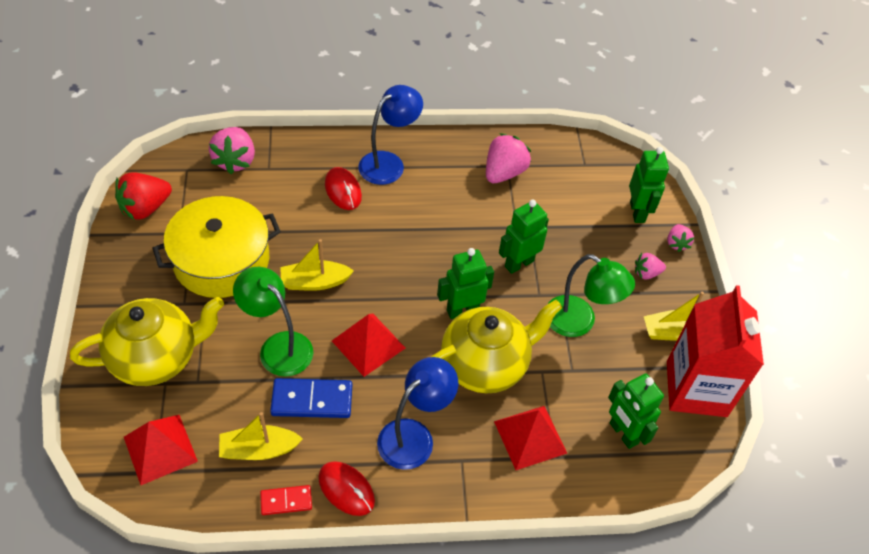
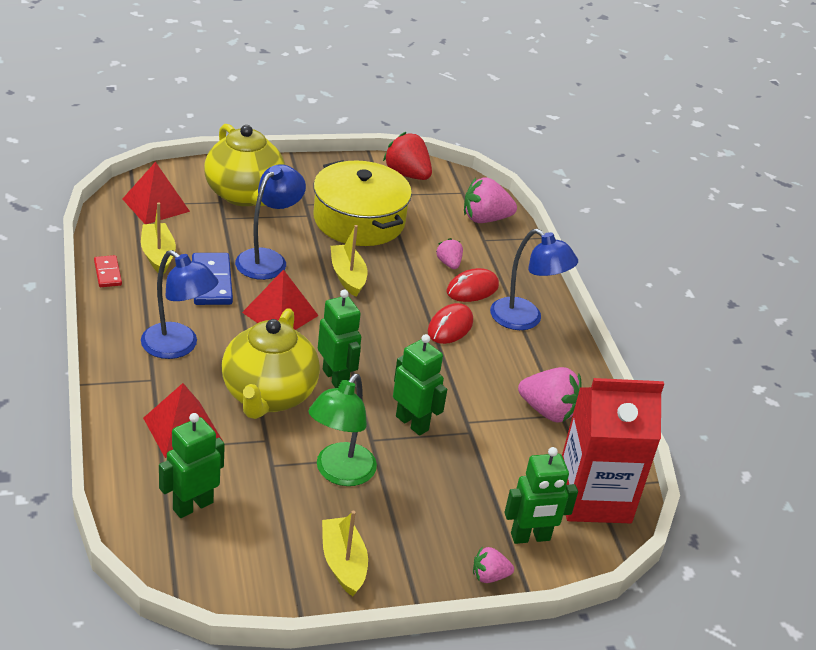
camera: 80 degrees right, 15 degrees down
(278, 346) = (268, 259): green lamp -> blue lamp
(346, 489) = (119, 307): red mouse -> red mouse (450, 327)
(485, 365) = (268, 396): yellow teapot -> yellow teapot turned 45 degrees clockwise
(646, 273) = (429, 541): pink strawberry -> pink strawberry (449, 263)
(696, 388) = (261, 579): red carton -> red carton (593, 498)

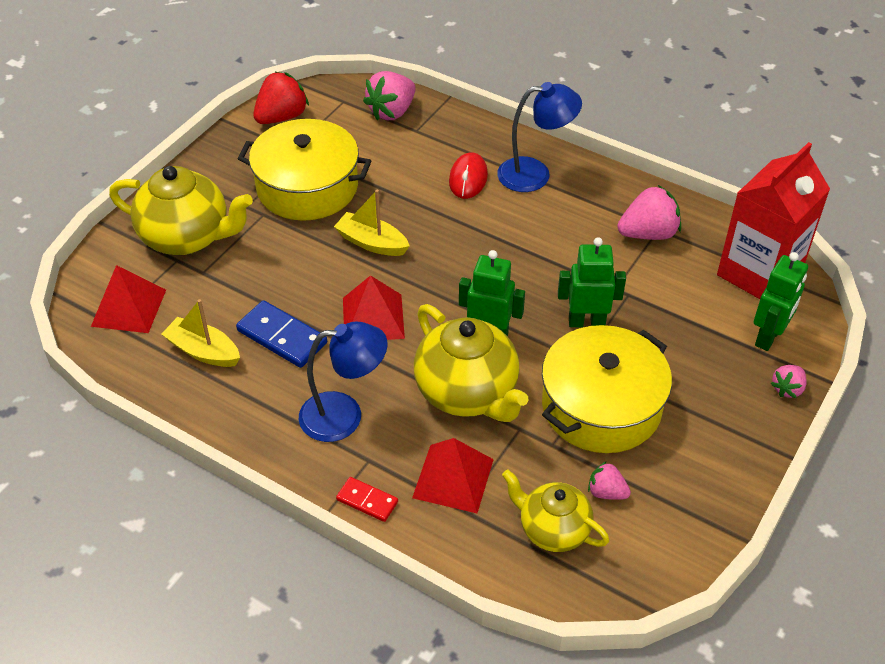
camera: 40 degrees left, 10 degrees up
(108, 273) = (189, 403): red domino -> red domino (367, 501)
(192, 506) = (552, 529): green robot -> yellow teapot
(268, 259) = (293, 279): blue lamp -> none
(339, 473) = (601, 406): green lamp -> yellow pot
(343, 563) = (702, 469): yellow boat -> none
(407, 174) = (282, 117): red strawberry -> red strawberry turned 135 degrees clockwise
(449, 263) = (422, 171): pink strawberry -> pink strawberry (606, 492)
(450, 327) = (499, 223): red mouse -> none

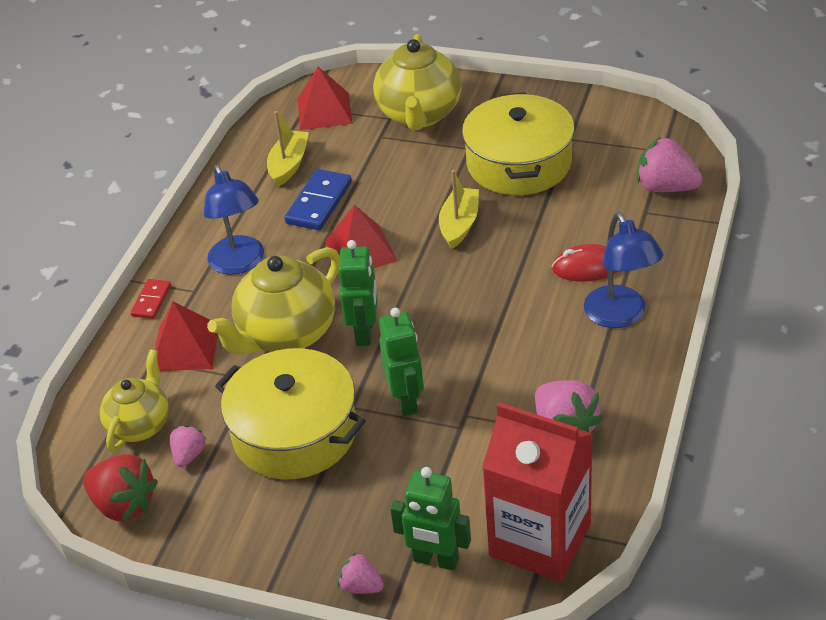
camera: 80 degrees right, 5 degrees down
(282, 117) = (613, 119): red strawberry -> red strawberry (124, 504)

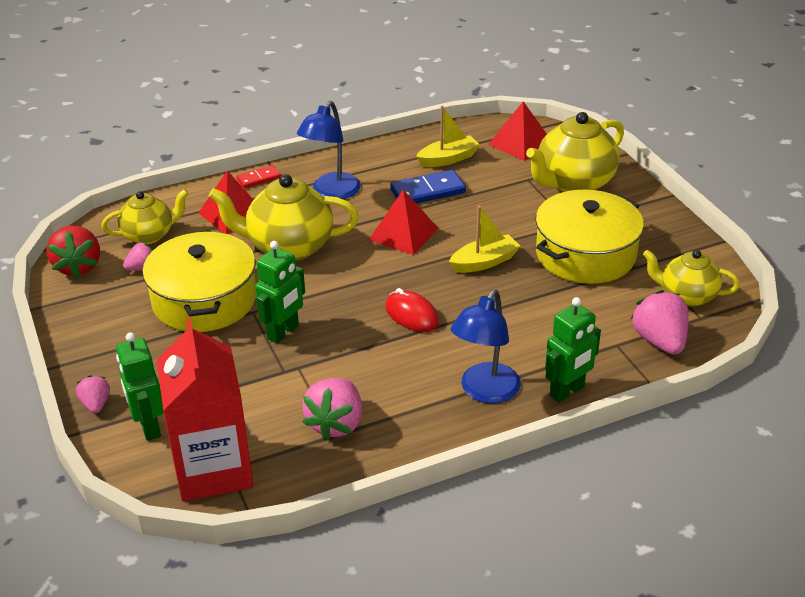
camera: 45 degrees right, 5 degrees down
(365, 332) = (327, 278): green robot -> green robot (567, 391)
(586, 267) = (516, 346): red mouse -> red mouse (411, 315)
(631, 142) = (686, 296): none -> yellow teapot

